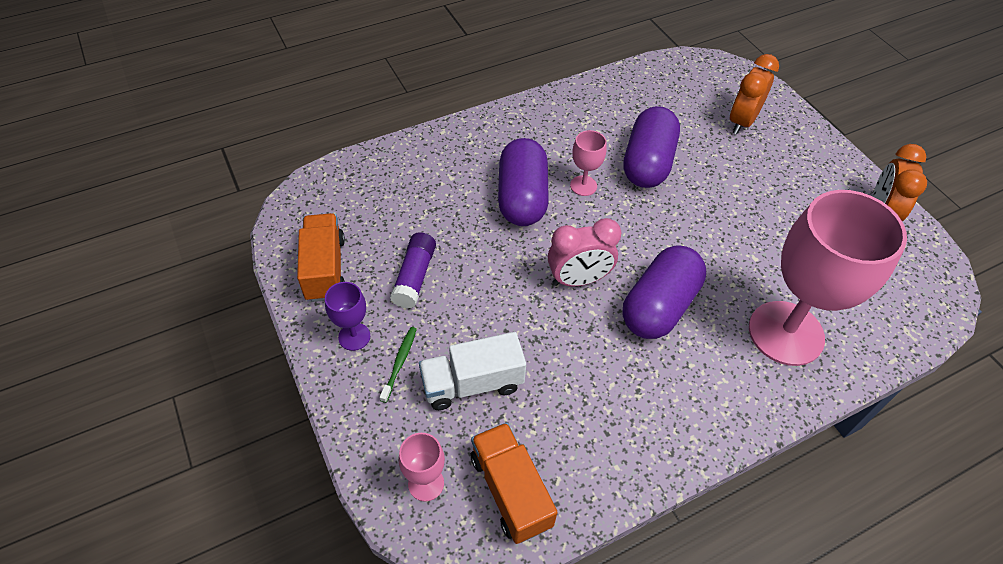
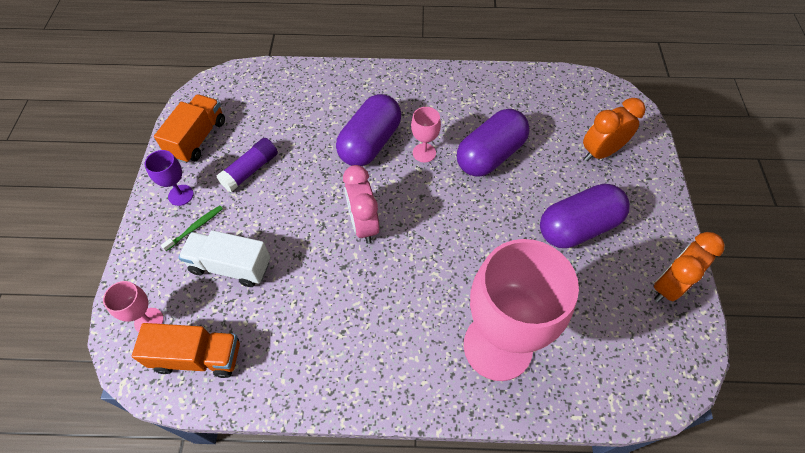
camera: 30 degrees right, 5 degrees up
(510, 491) = (198, 357): orange truck -> orange truck turned 90 degrees clockwise
(578, 280) = (364, 225): pink clock -> pink clock turned 60 degrees clockwise
(659, 306) = (409, 274): purple capsule -> purple capsule (578, 227)

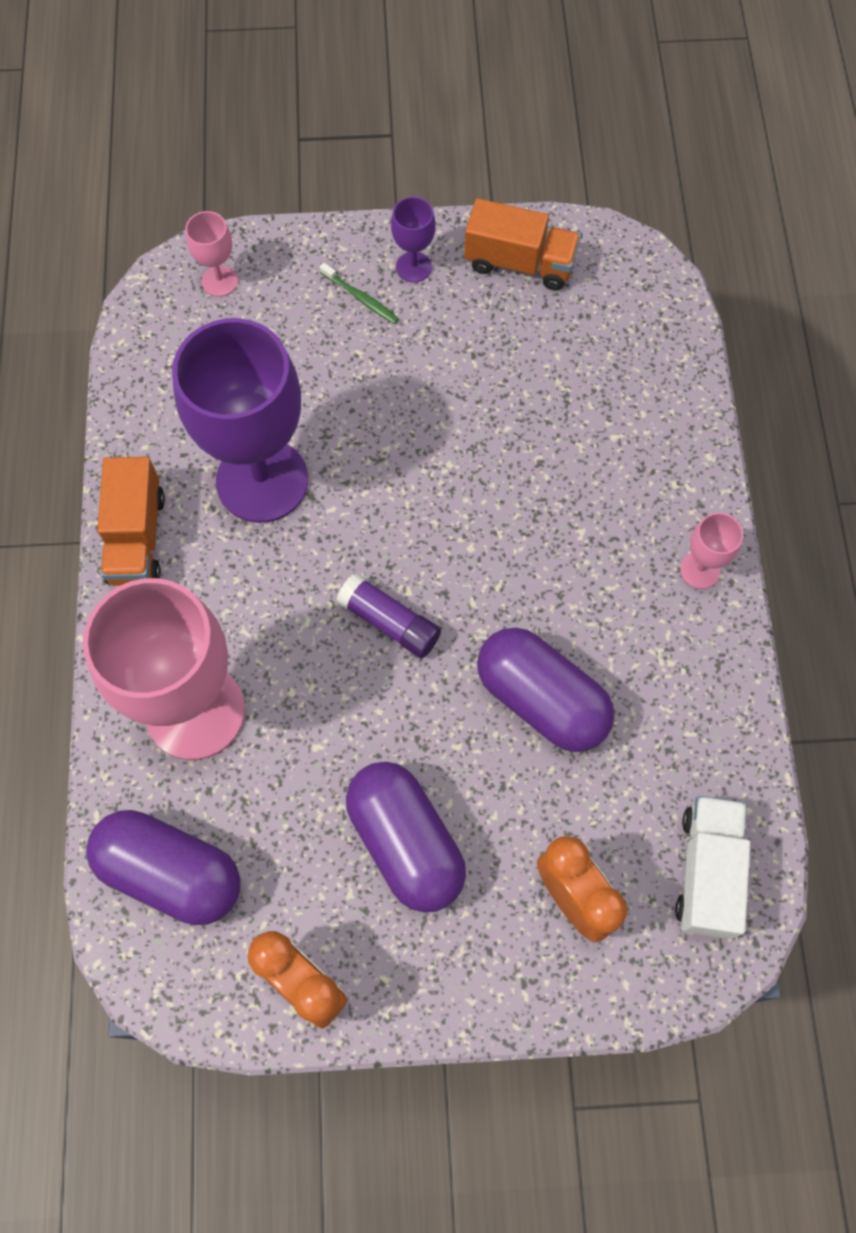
camera: 85 degrees right, 10 degrees up
(198, 357) = (174, 346): orange truck -> orange truck (137, 537)
(231, 266) = (303, 354): white truck -> white truck (707, 872)
(250, 170) = (468, 345): purple glue stick -> purple glue stick (389, 622)
(327, 297) = (262, 481): none -> purple goblet
(364, 225) = (383, 514): pink clock -> none
(370, 143) = (543, 506): purple capsule -> purple capsule (171, 872)
(424, 153) = (533, 592): pink goblet -> pink goblet (700, 570)

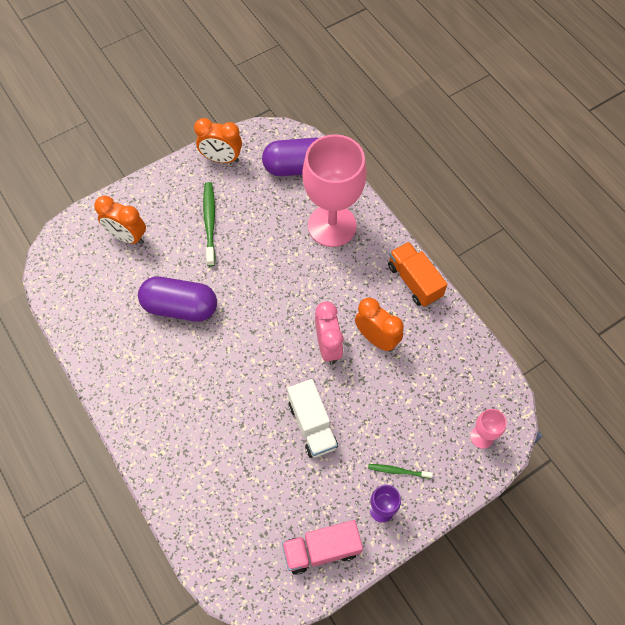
camera: 150 degrees right, 5 degrees down
(262, 481) = (376, 338): purple goblet -> orange clock
(342, 507) = (328, 346): none -> pink clock
(389, 622) = (271, 305): purple glue stick -> none
(406, 842) = (210, 222): purple capsule -> green toothbrush
(519, 263) = (321, 550): orange truck -> pink truck
(700, 570) = (129, 410): pink goblet -> none
(707, 872) = (72, 274): white truck -> white truck (312, 425)

